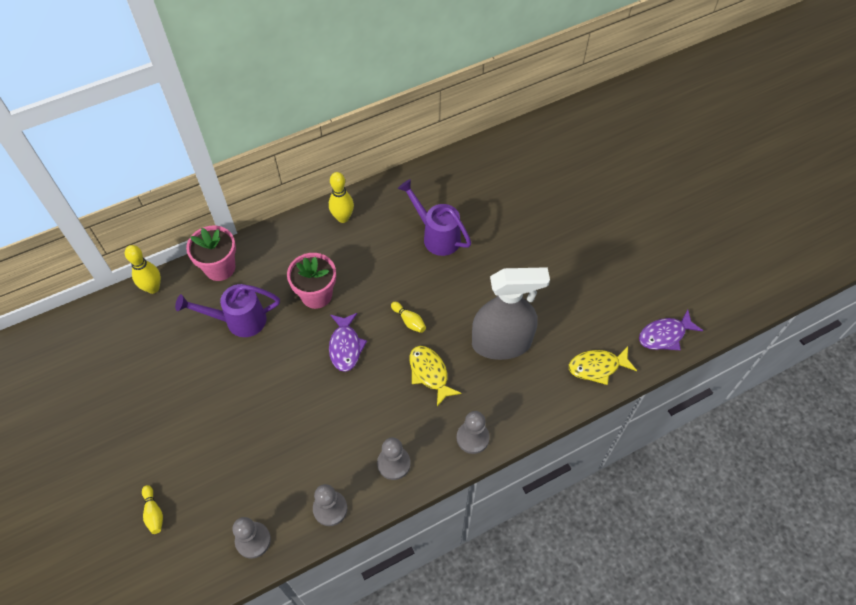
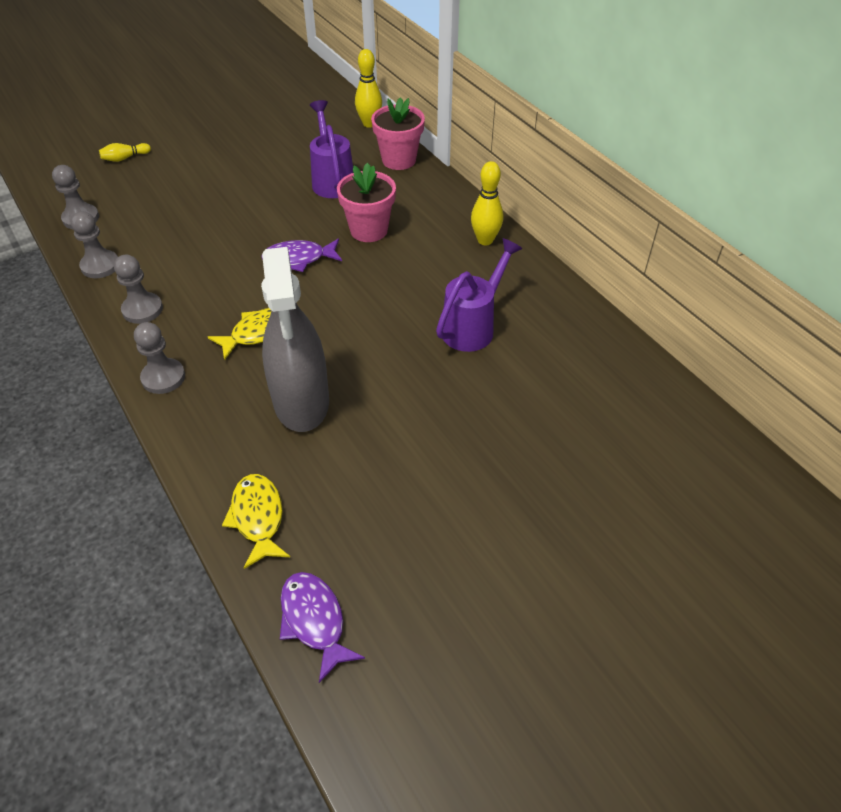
camera: 85 degrees right, 10 degrees down
(409, 321) = (335, 309): yellow bowling pin -> none

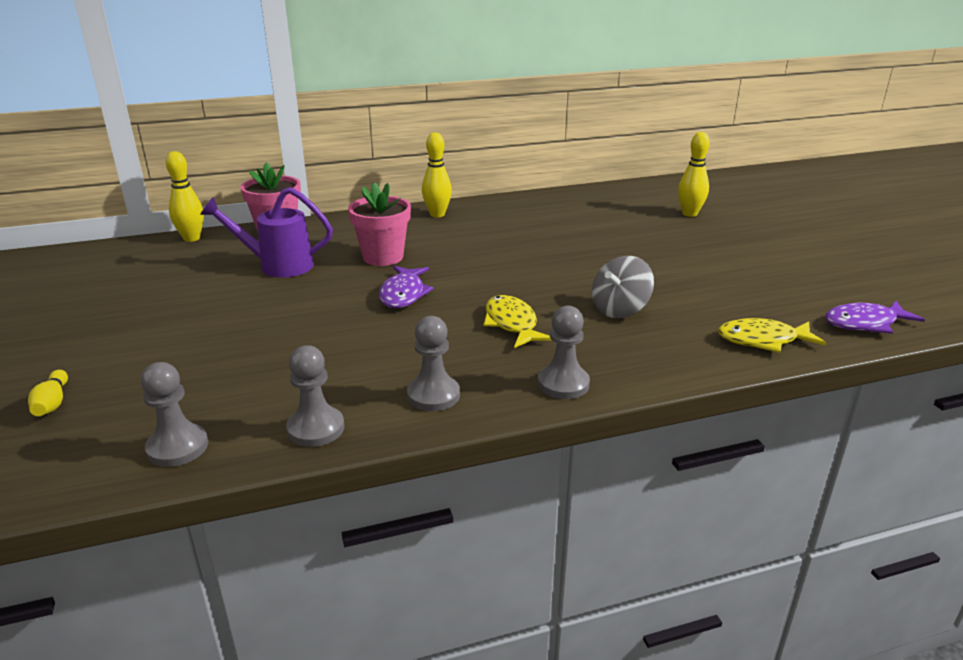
camera: 75 degrees left, 20 degrees down
(301, 402) = (619, 309): grey spray bottle -> grey spinning top
(473, 326) = (547, 232): purple watering can -> none
(594, 450) = (689, 214): none -> yellow bowling pin

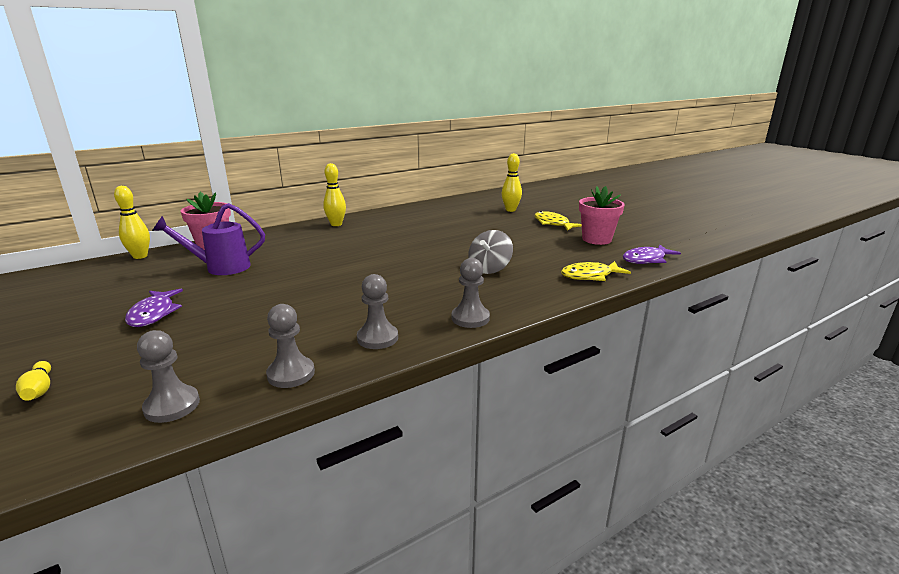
camera: 15 degrees left, 5 degrees down
(383, 257) = (304, 254): pink flower pot -> pink flower pot (596, 239)
(403, 294) = (329, 276): purple fish -> purple fish (154, 314)
(512, 324) = (418, 285): yellow fish -> yellow fish (553, 224)

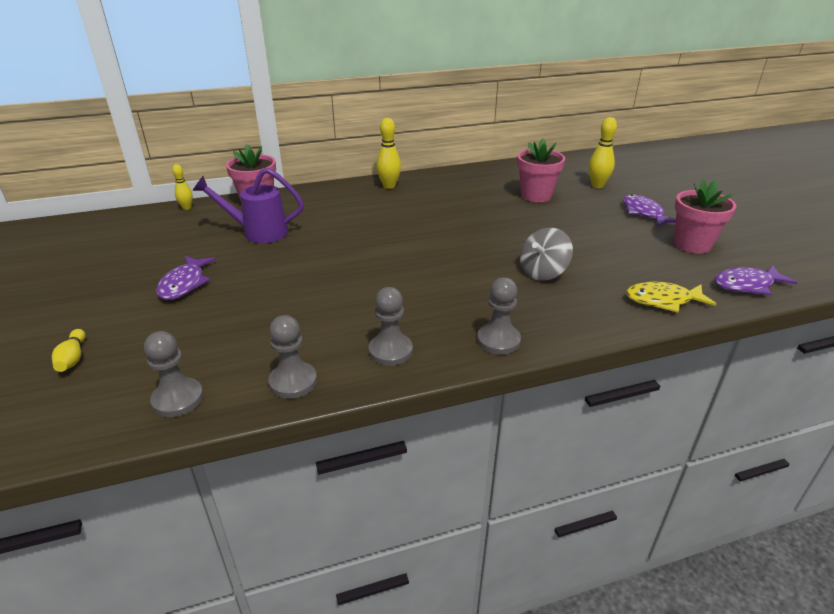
camera: 15 degrees right, 10 degrees up
(140, 256) = (187, 208): yellow bowling pin -> yellow bowling pin, size x0.62
(464, 220) = (536, 195): none -> pink flower pot
(553, 224) = (644, 213): yellow fish -> purple fish

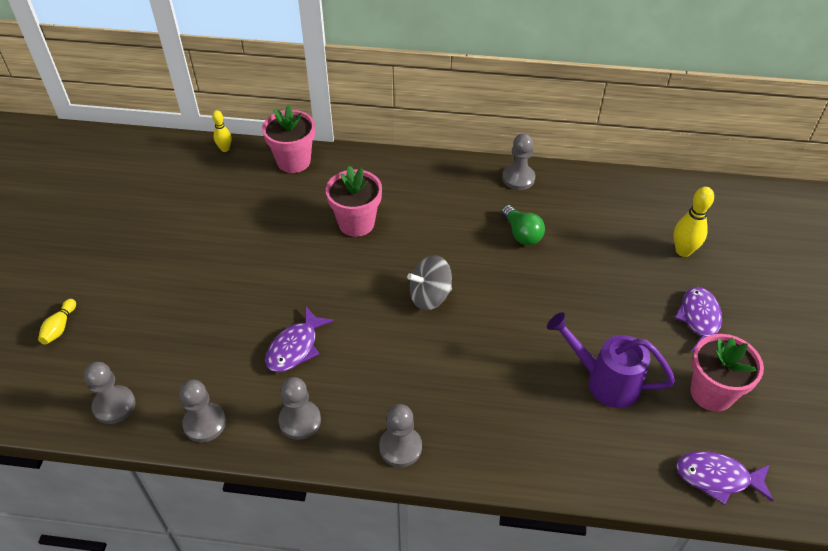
camera: 25 degrees right, 15 degrees up
(184, 284) = (176, 265): purple fish -> purple fish (295, 347)
(258, 232) = (271, 212): purple watering can -> purple watering can (604, 381)
(389, 186) = (440, 175): yellow bowling pin -> none
(450, 176) = (518, 178): none -> grey pawn
(479, 201) = (522, 234): none -> green light bulb
(536, 195) = (593, 245): pink flower pot -> pink flower pot (356, 223)
(543, 272) = (509, 373): grey spinning top -> grey spinning top (430, 296)
(663, 300) = (602, 462): yellow fish -> none

